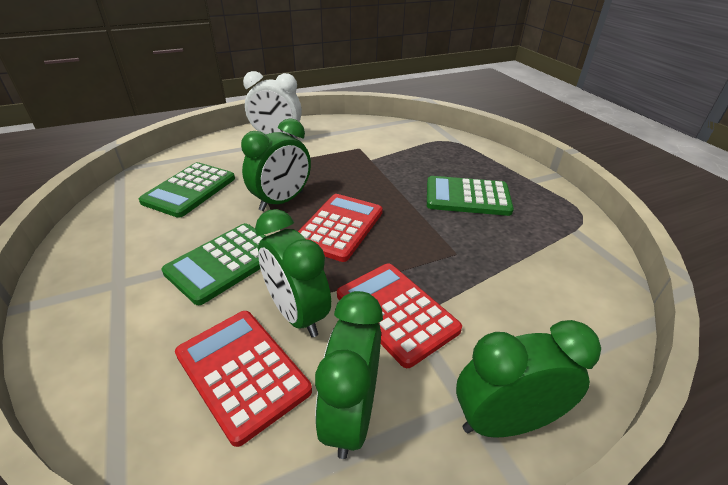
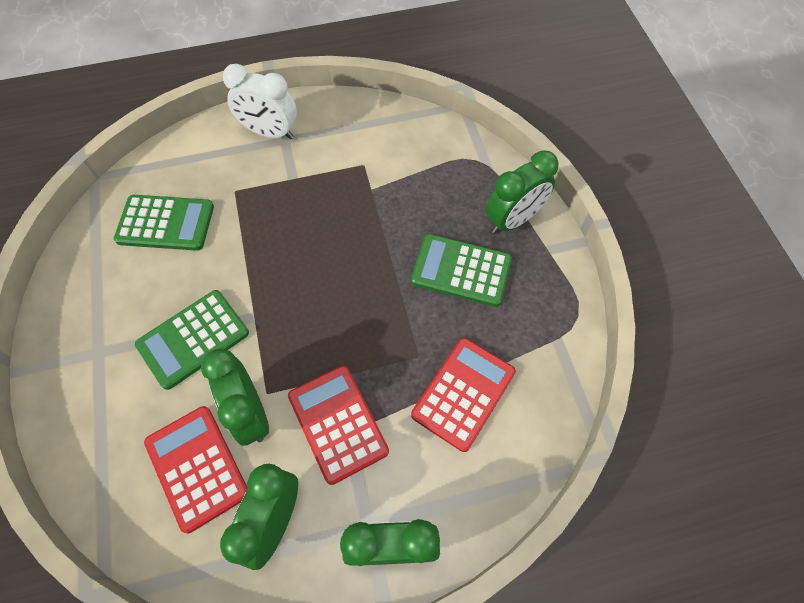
camera: 10 degrees right, 25 degrees up
(189, 190) = (165, 223): green calculator -> green calculator turned 120 degrees counterclockwise
(282, 201) = (259, 253): green clock -> green clock (513, 220)
(339, 227) = (311, 302): red calculator -> red calculator (463, 393)

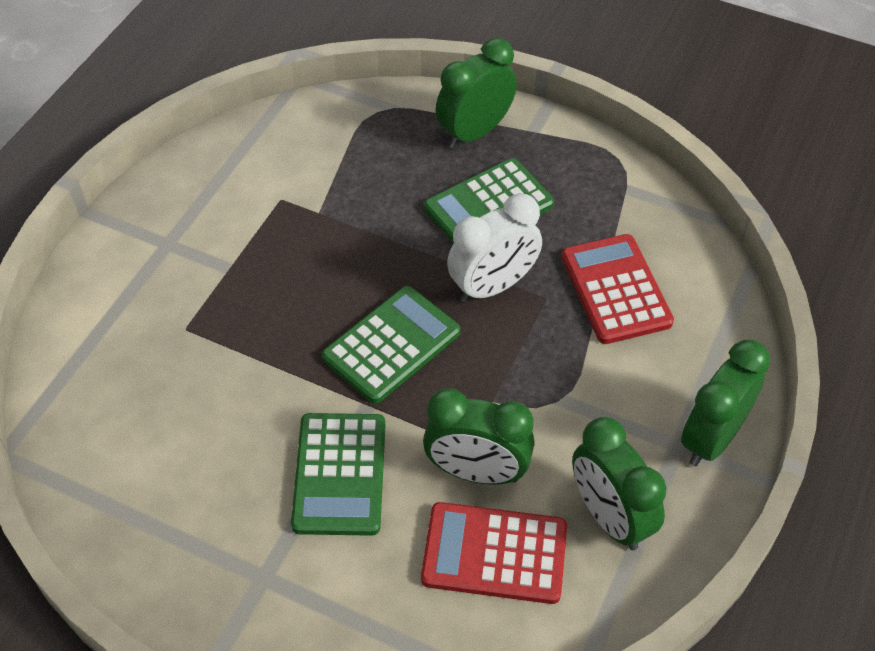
camera: 50 degrees left, 10 degrees down
(165, 223) = (157, 418): green calculator -> green calculator (391, 345)
(270, 132) = (142, 250): white clock -> white clock (493, 286)
(338, 423) = (556, 405): red calculator -> none
(513, 220) = (475, 132): green clock -> green clock turned 135 degrees counterclockwise

